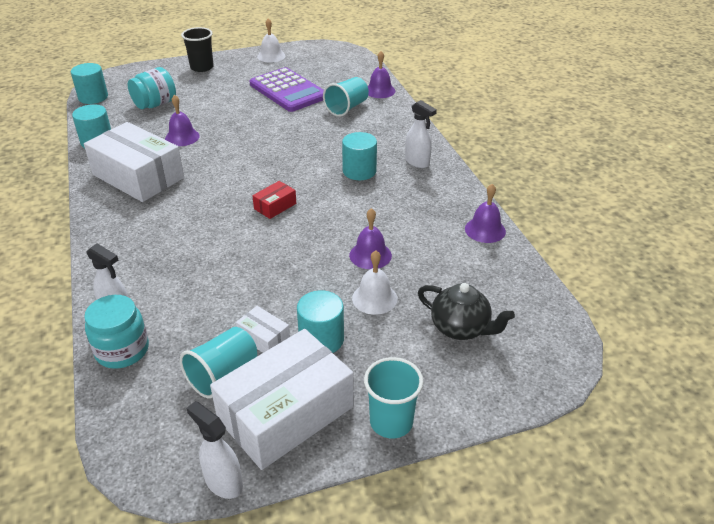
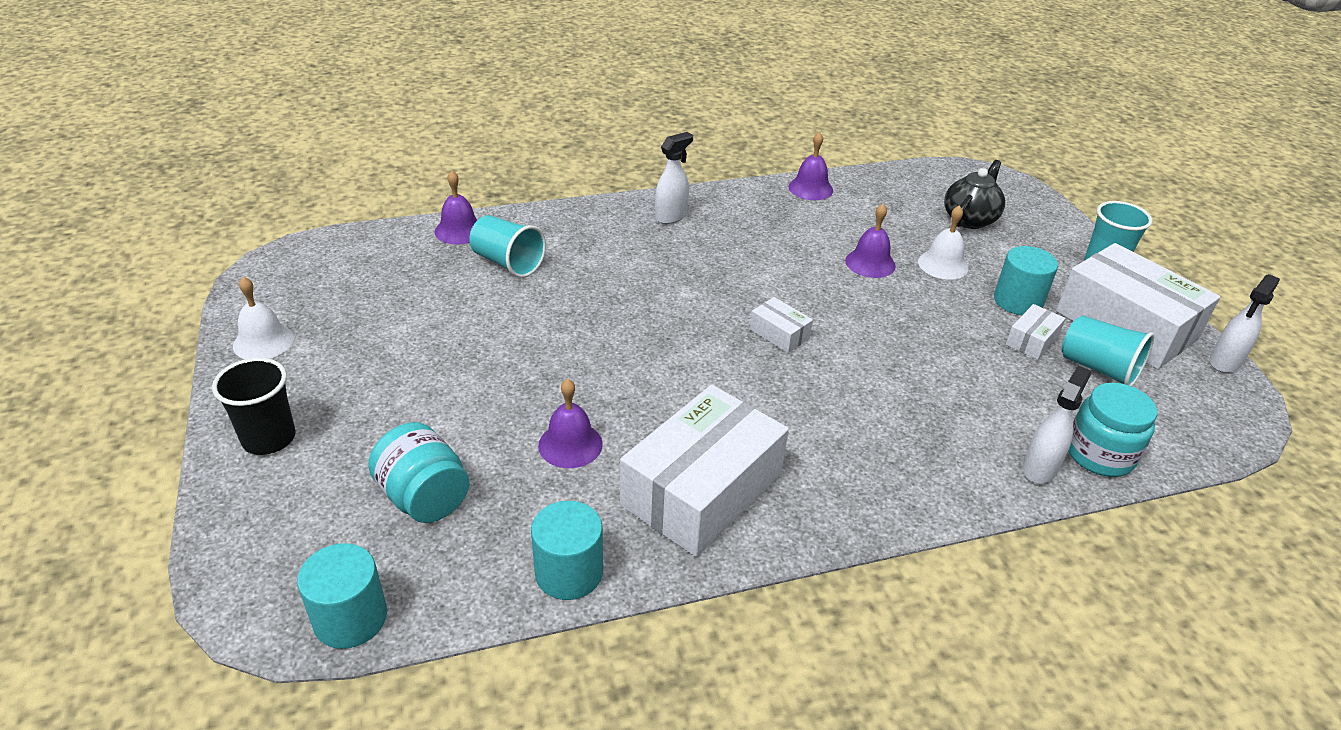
camera: 90 degrees left, 0 degrees up
(275, 206) = (779, 334): red box -> white box
(288, 91) = (426, 321): purple calculator -> none
(359, 171) = (691, 261): turquoise cylinder -> none

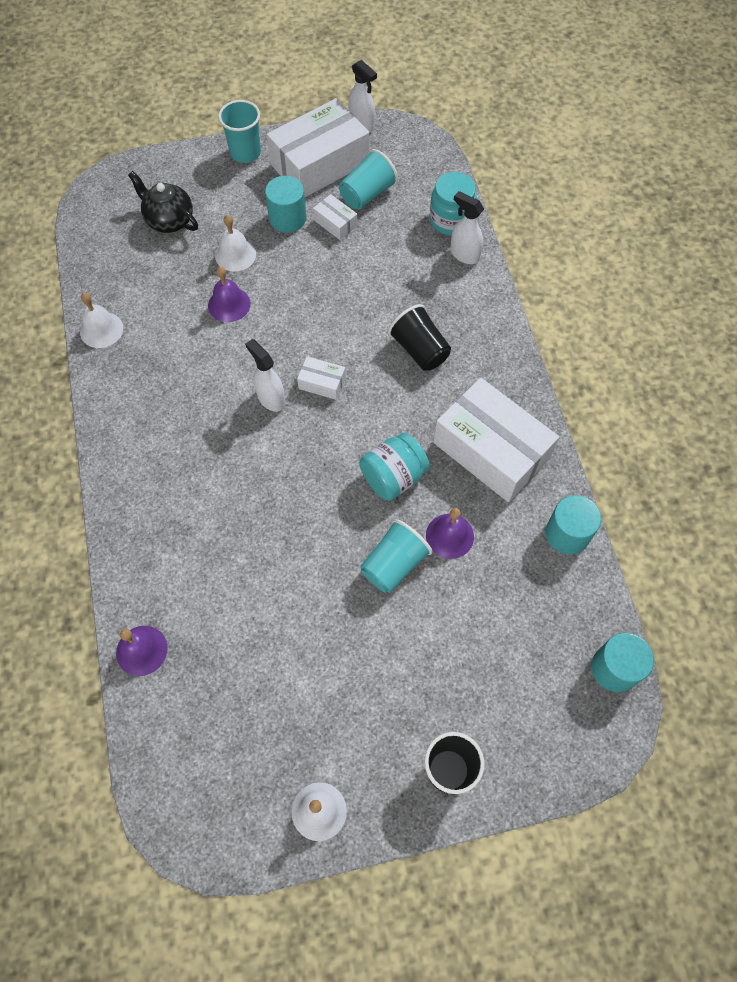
camera: 85 degrees left, 25 degrees up
(424, 497) = (507, 635): turquoise jar -> turquoise jar (393, 477)
(507, 263) = (205, 598): turquoise cup -> turquoise cup (394, 564)
(671, 216) = (137, 452): white spray bottle -> white spray bottle (271, 398)
(779, 334) = (322, 383): white box -> white box turned 60 degrees clockwise
(810, 188) = (101, 329): purple bell -> white bell
(852, 419) = (419, 350): none -> black cup

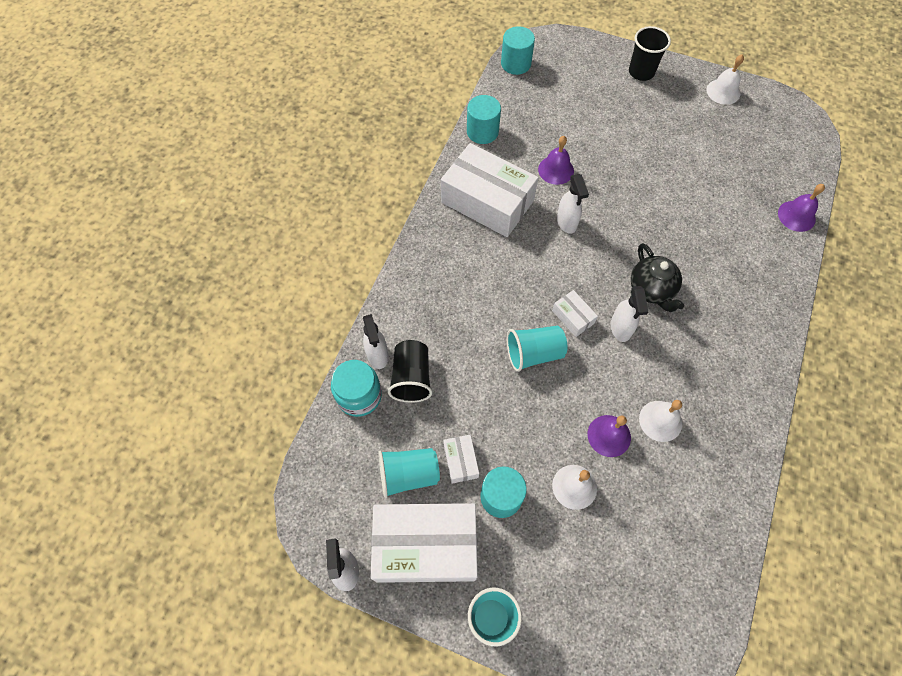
camera: 145 degrees left, 0 degrees up
(101, 329) = (738, 483): white bell -> white bell (660, 421)
(169, 220) = (618, 574): black teapot -> black teapot (651, 289)
(393, 477) = (566, 222): turquoise jar -> white spray bottle
(394, 564) = (603, 174): turquoise cup -> turquoise cup (534, 353)
(419, 350) = (479, 297): black cup -> black cup (411, 378)
(491, 450) = (487, 201): white box -> white box turned 45 degrees counterclockwise

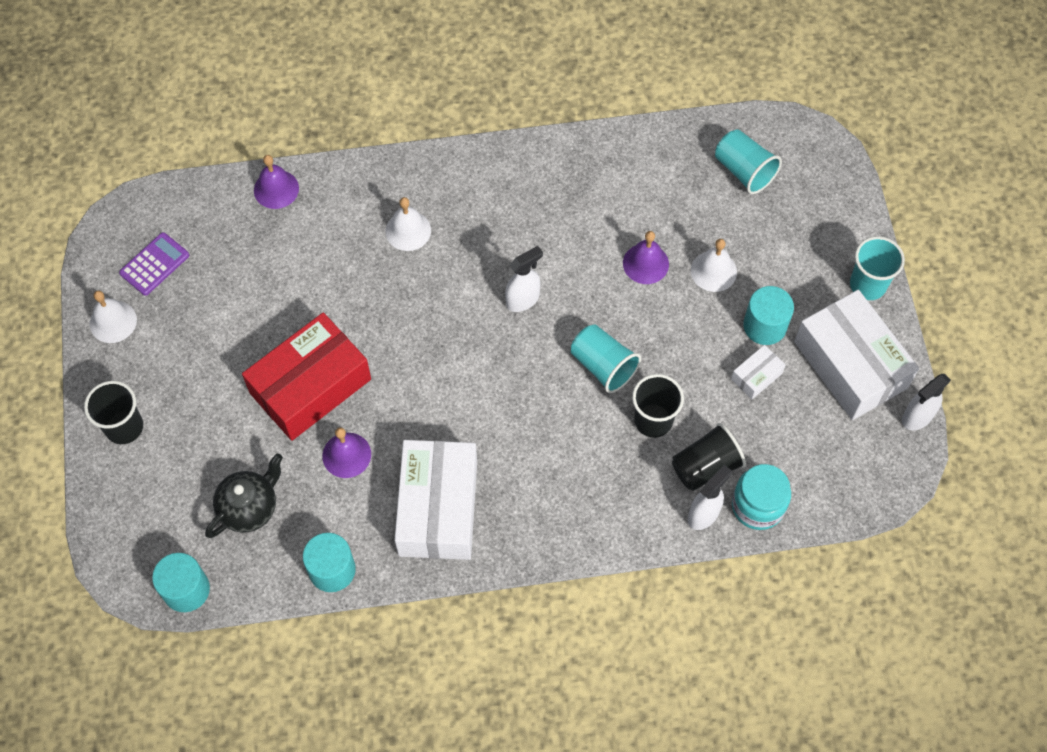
camera: 120 degrees left, 0 degrees up
(408, 474) = (800, 414): turquoise cup -> turquoise cup (744, 171)
(469, 363) = (653, 420): none -> black cup
(566, 222) = (418, 408): white spray bottle -> none
(573, 317) = (537, 349): white box -> none
(618, 171) = (310, 386): none -> red box
(651, 289) = (457, 290): black teapot -> black teapot (249, 507)
(660, 421) = (602, 227): white bell -> white bell (408, 230)
(759, 126) = (154, 264): none -> purple calculator

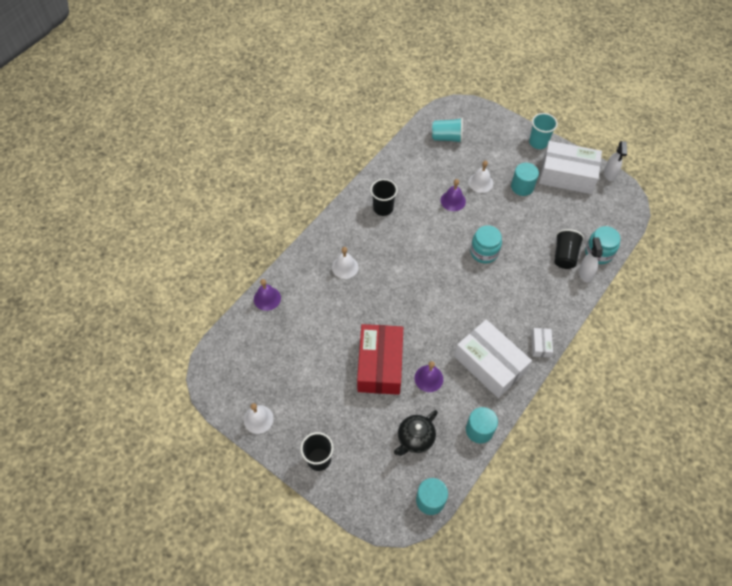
camera: 45 degrees left, 5 degrees down
(154, 264) = (248, 377): purple calculator -> none
(249, 507) = (415, 439): black teapot -> black teapot turned 135 degrees counterclockwise
(523, 299) = (424, 254): white spray bottle -> none
(603, 366) = (484, 252): turquoise cup -> turquoise jar
(653, 420) = (526, 256): black cup -> black cup (383, 208)
(756, 376) = (541, 207): white box -> white box (540, 345)

